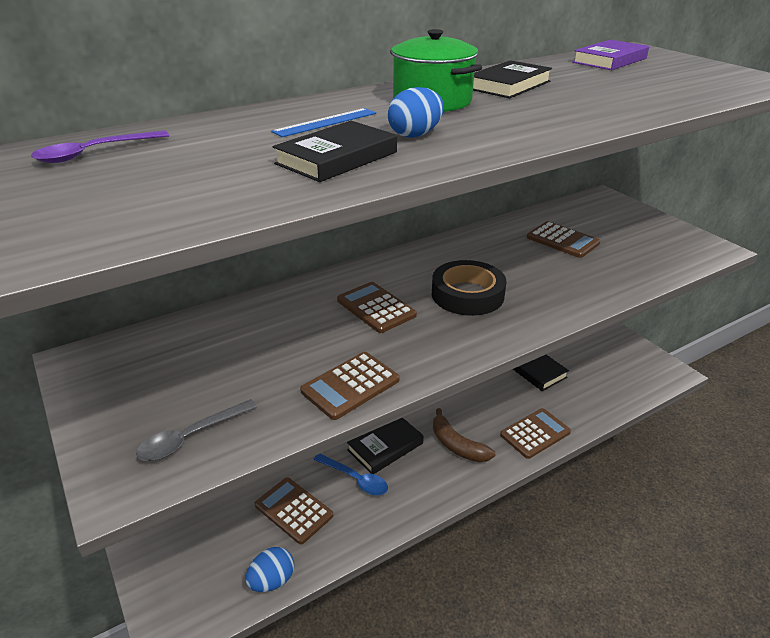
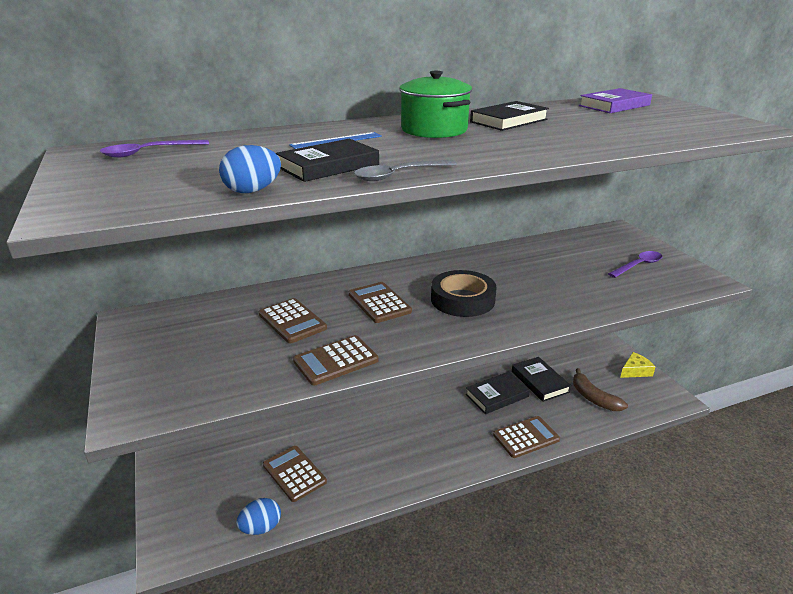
camera: 10 degrees right, 5 degrees down
(191, 437) = (195, 385): grey spoon -> grey spoon (399, 175)
(355, 479) = (353, 455): blue spoon -> none
(385, 446) = (387, 431): black book -> black book (497, 395)
(415, 135) = (402, 153): blue egg -> blue egg (252, 191)
(457, 445) = (451, 438): brown banana -> brown banana (593, 398)
(562, 240) = (565, 263): brown calculator -> brown calculator (292, 321)
(626, 346) = (635, 371): none -> yellow cheese
(637, 237) = (638, 265): none -> purple spoon

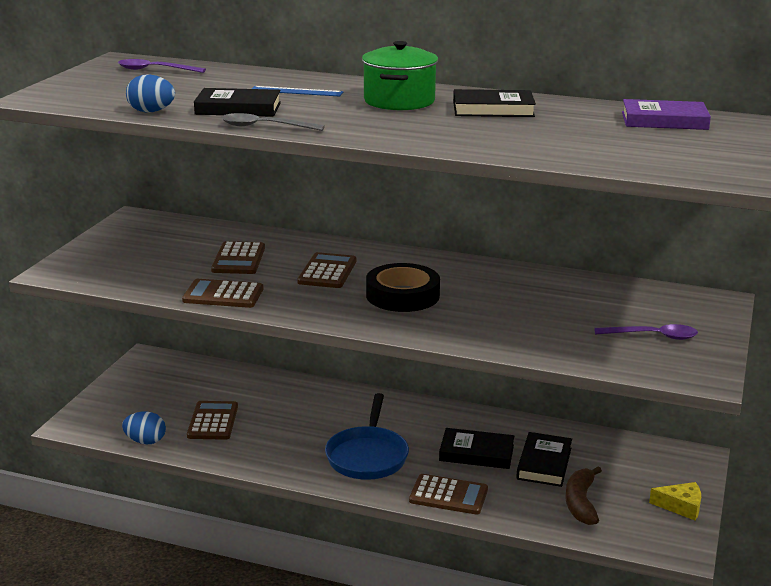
camera: 40 degrees right, 5 degrees down
(440, 437) = (368, 456): none -> blue pan

